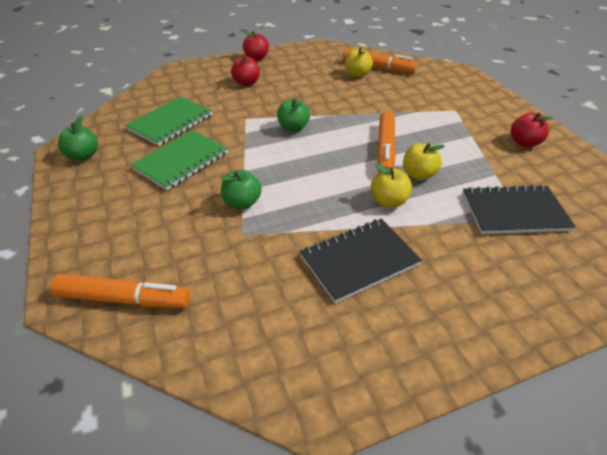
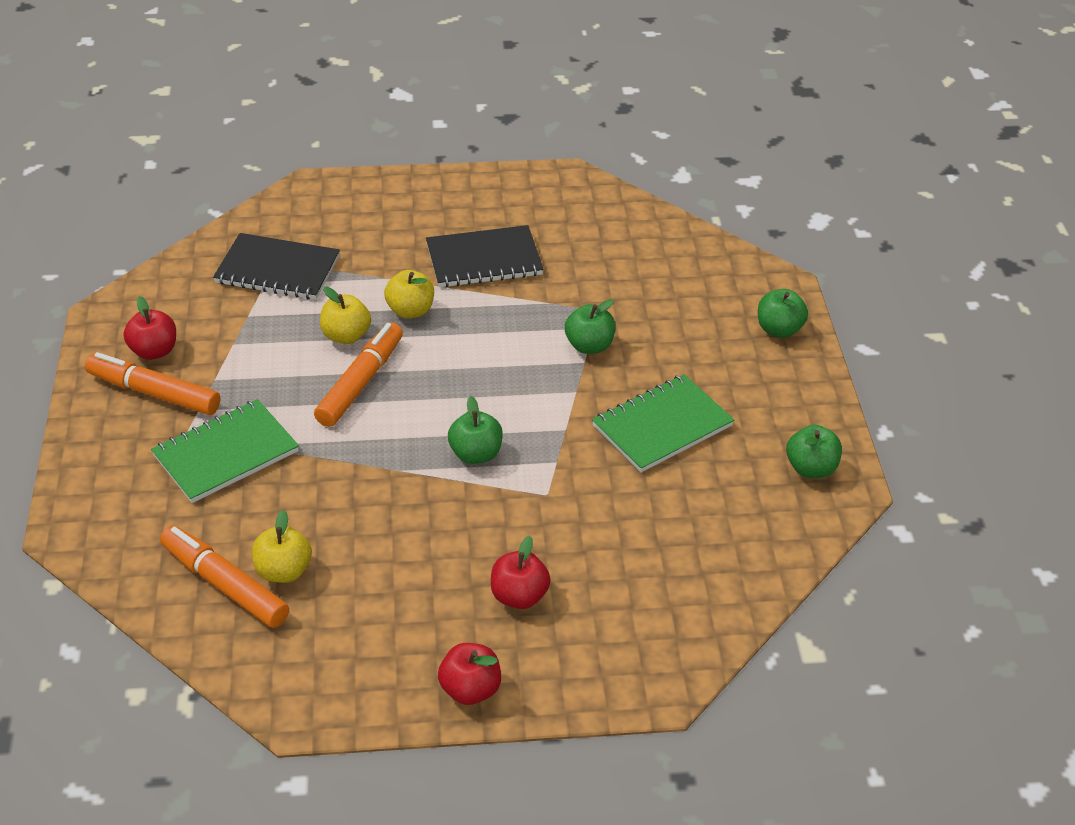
camera: 165 degrees left, 0 degrees up
(81, 249) = (779, 329): none -> green apple
(124, 299) = (725, 274): orange marker -> orange marker (154, 393)
(171, 122) = (676, 512): green notebook -> green notebook (226, 453)

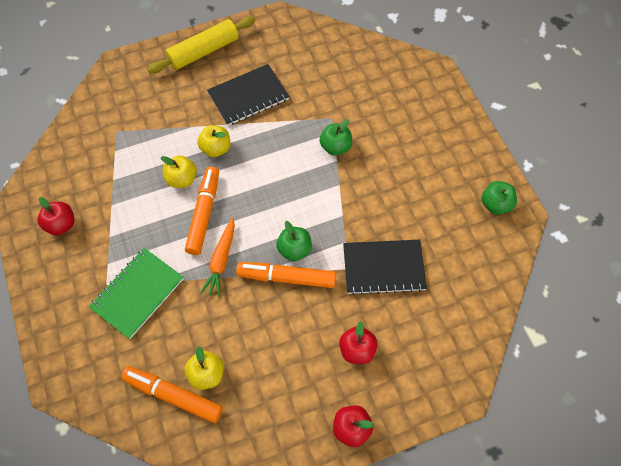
camera: 15 degrees left, 20 degrees up
(154, 393) = (73, 258): orange marker -> orange marker (286, 277)
(277, 270) = (119, 138): black notebook -> black notebook (383, 268)
(362, 443) = (221, 260): none -> orange carrot
(441, 195) = (203, 51): none -> yellow rolling pin
(662, 426) = (399, 197): green notebook -> none
(779, 329) = (444, 105): green apple -> none

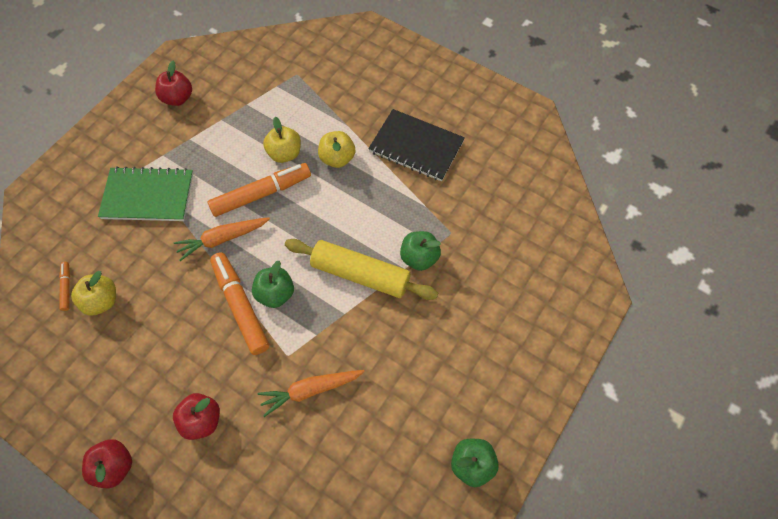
camera: 55 degrees right, 0 degrees up
(173, 395) = (66, 288): orange marker -> orange marker, size x0.46
(203, 51) = (436, 80): yellow rolling pin -> yellow rolling pin (360, 274)
(383, 268) = (310, 390): black notebook -> orange carrot

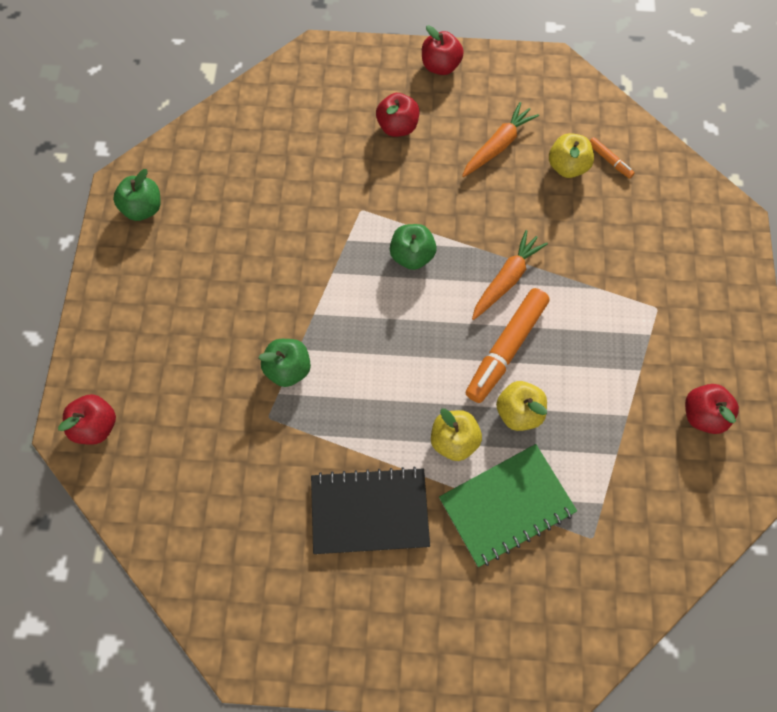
camera: 150 degrees right, 5 degrees up
(148, 196) = (621, 282): green notebook -> green notebook (506, 505)
(240, 306) = (437, 228): orange marker -> none
(310, 390) = (320, 193): orange carrot -> orange carrot (498, 145)
(360, 274) = (340, 318): yellow rolling pin -> none
(578, 289) = (96, 426): none -> red apple

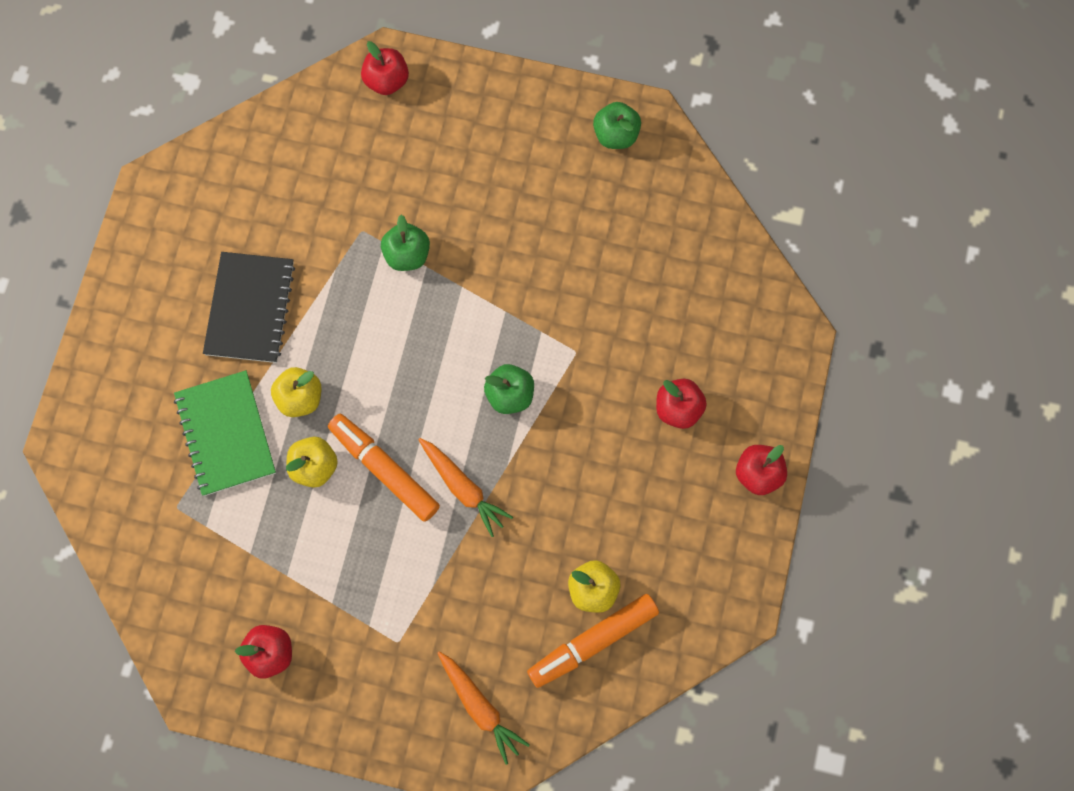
camera: 100 degrees right, 5 degrees up
(498, 145) = (634, 517): orange carrot -> orange carrot (480, 707)
(609, 161) = (593, 642): orange marker -> orange marker, size x2.16

